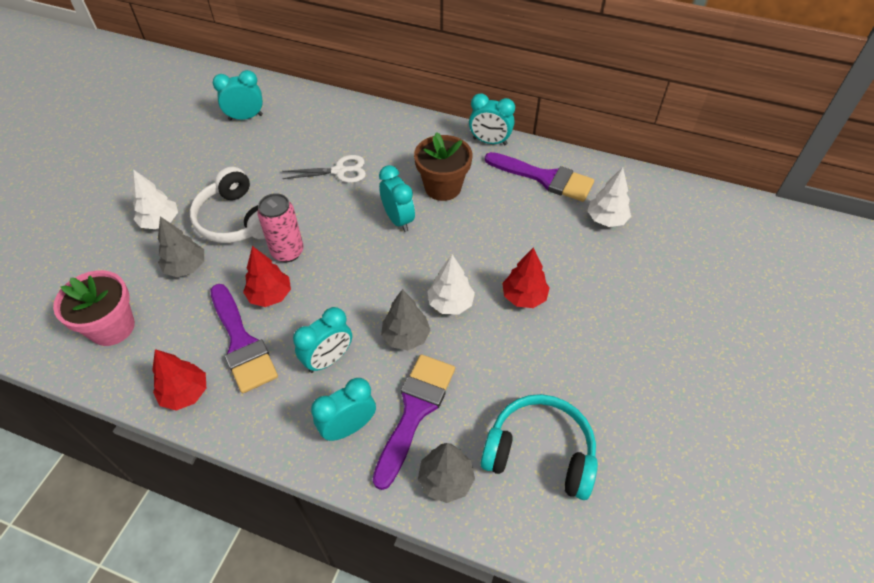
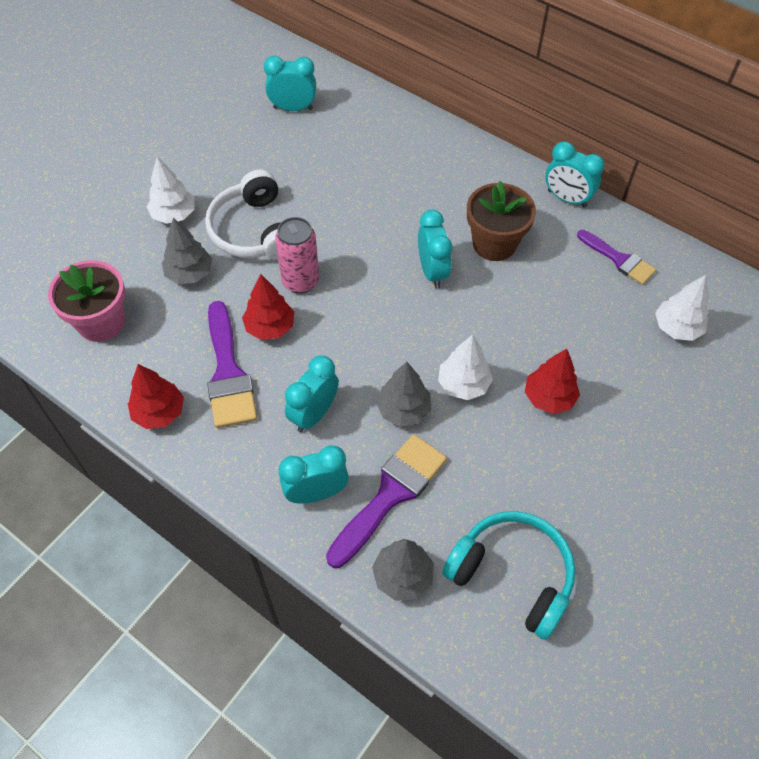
camera: 15 degrees right, 5 degrees up
(328, 359) = (314, 414): turquoise clock -> turquoise clock turned 150 degrees clockwise
(339, 171) = (381, 197): white scissors -> none
(545, 178) = (619, 259): purple brush -> purple brush, size x0.64

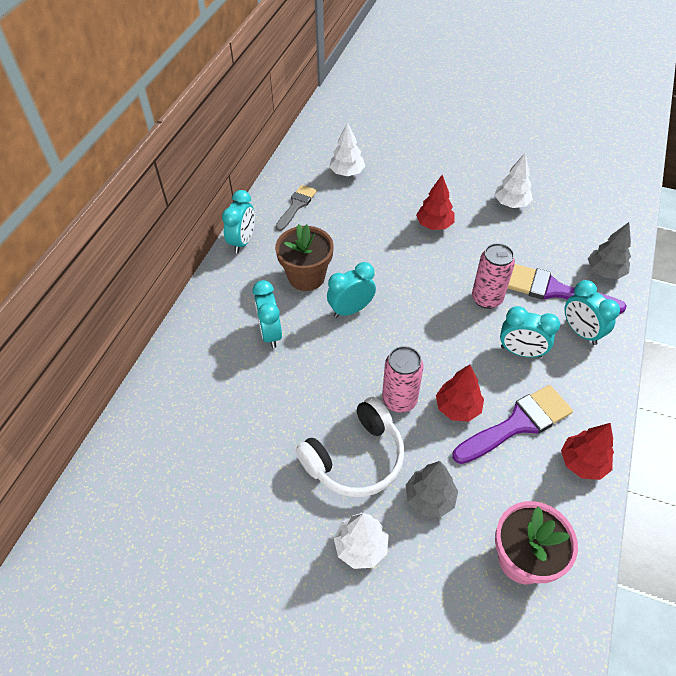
camera: 105 degrees left, 5 degrees down
(293, 108) = (168, 481): turquoise clock -> turquoise clock (270, 333)
(403, 410) = (486, 299): grey tree -> pink can
(463, 384) = (447, 270): white tree -> white tree (511, 203)
(512, 575) = (568, 222): turquoise headphones -> none
(619, 259) = (296, 205): purple brush -> grey brush

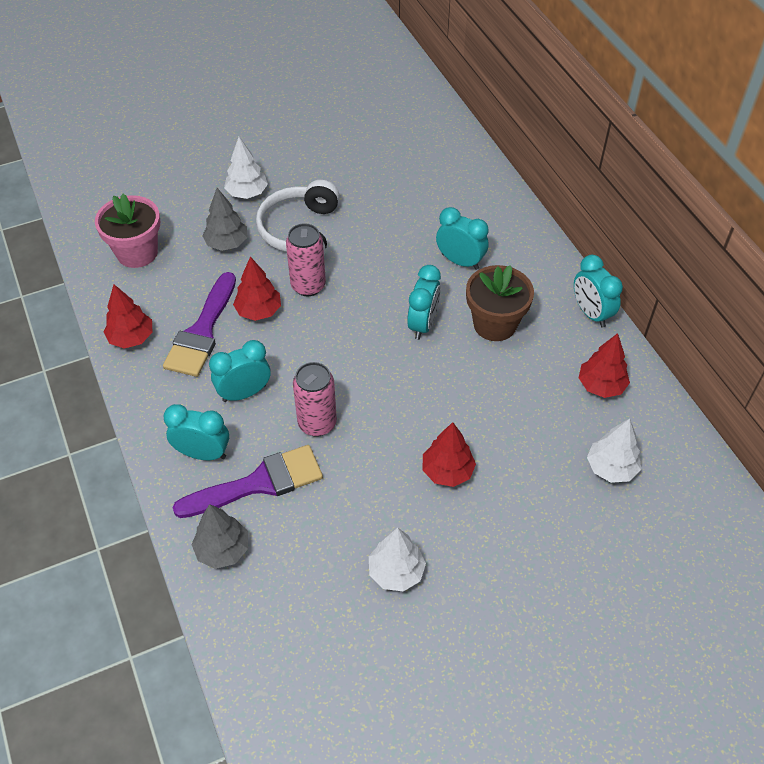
camera: 135 degrees right, 0 degrees up
(296, 205) = (601, 386): grey brush -> red tree

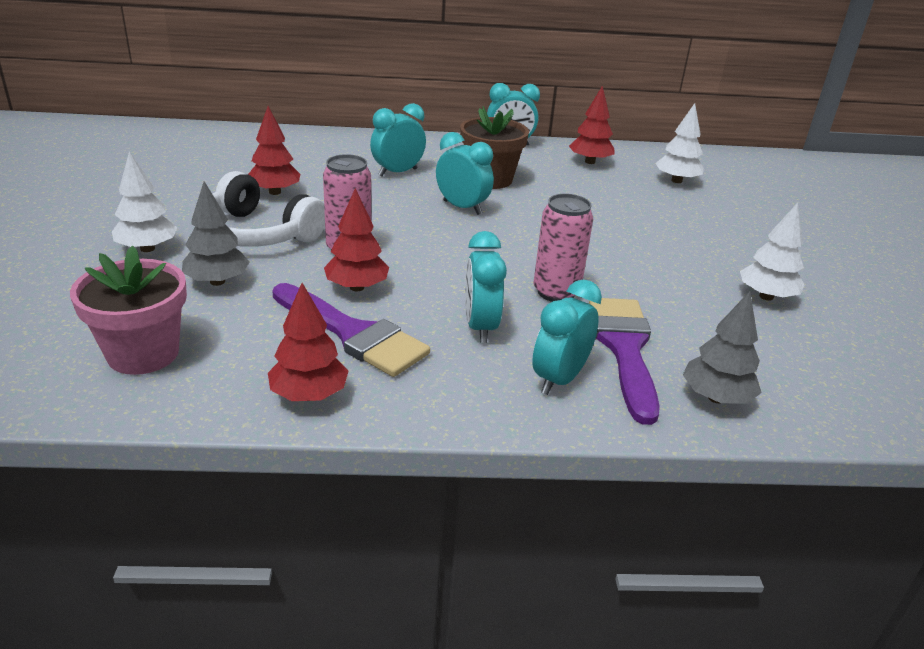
camera: 70 degrees left, 20 degrees down
(447, 471) = (652, 242): red tree -> red tree (275, 192)

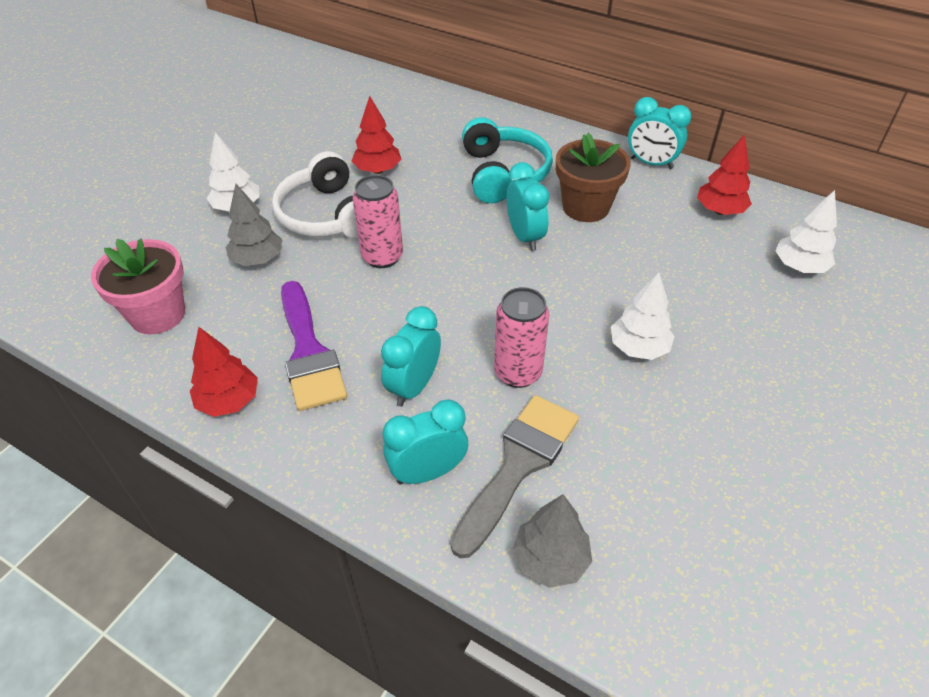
camera: 35 degrees right, 15 degrees up
(356, 287) = (353, 303): red tree -> none
(397, 172) = (503, 174): turquoise clock -> turquoise headphones
(624, 348) = (518, 464): purple brush -> grey brush
(766, 296) = (737, 463): white tree -> white tree (638, 348)

